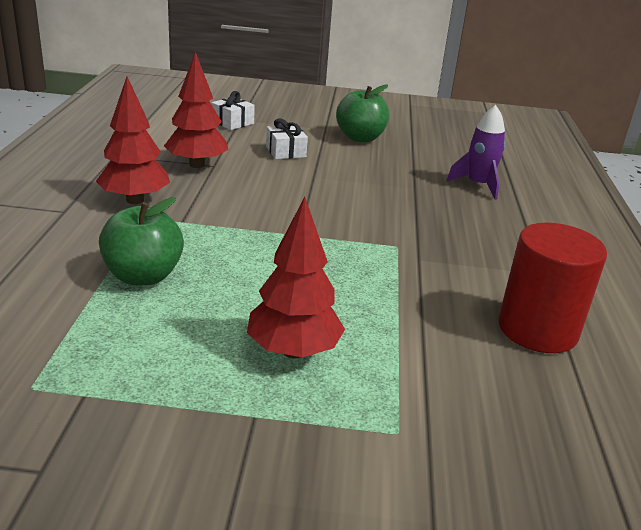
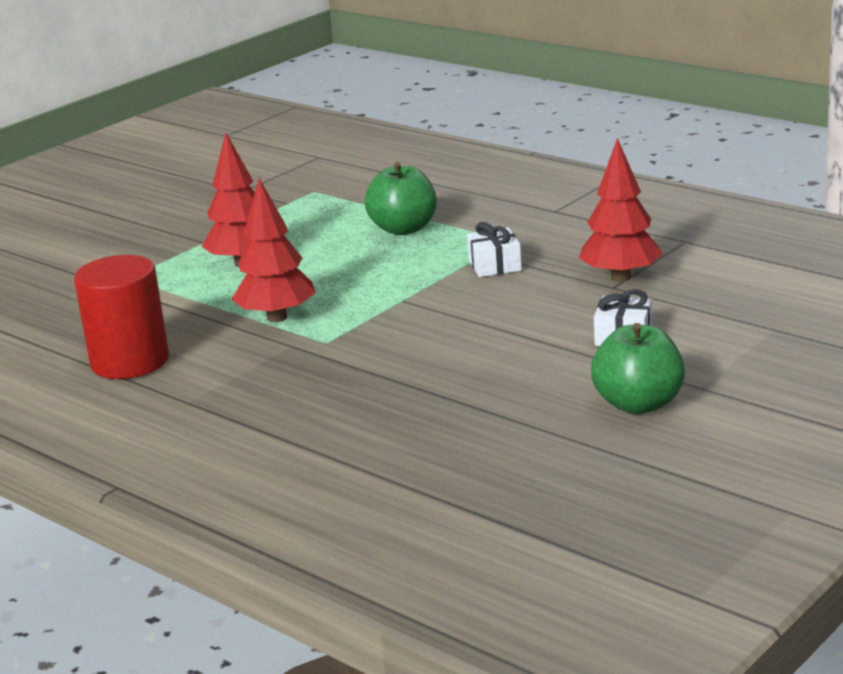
camera: 130 degrees right, 5 degrees down
(135, 200) = (551, 239): red tree -> red tree (277, 317)
(232, 122) = (763, 321): white gift -> white gift (494, 265)
(478, 185) = (401, 444): purple rocket -> none

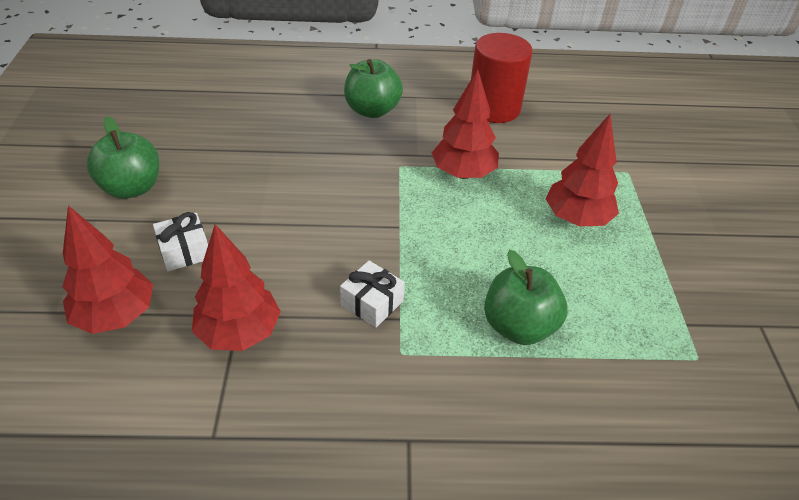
camera: 135 degrees right, 20 degrees up
(265, 402) = (372, 110): none -> green apple
(719, 312) = (116, 316): none -> red tree

